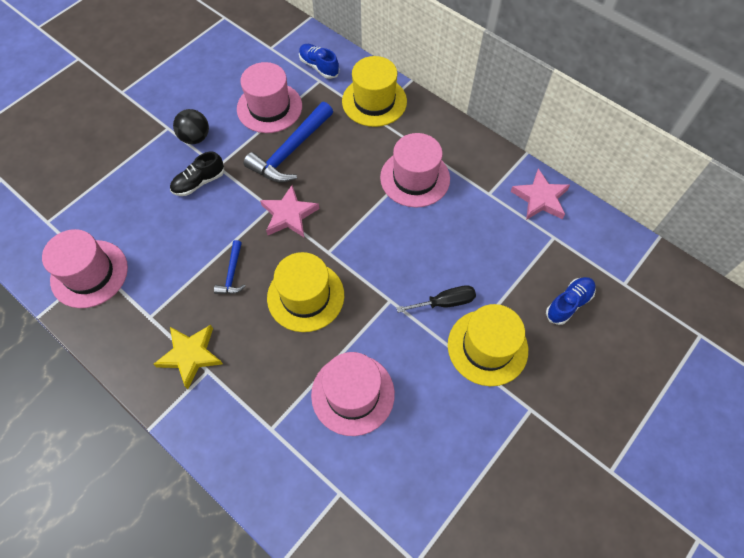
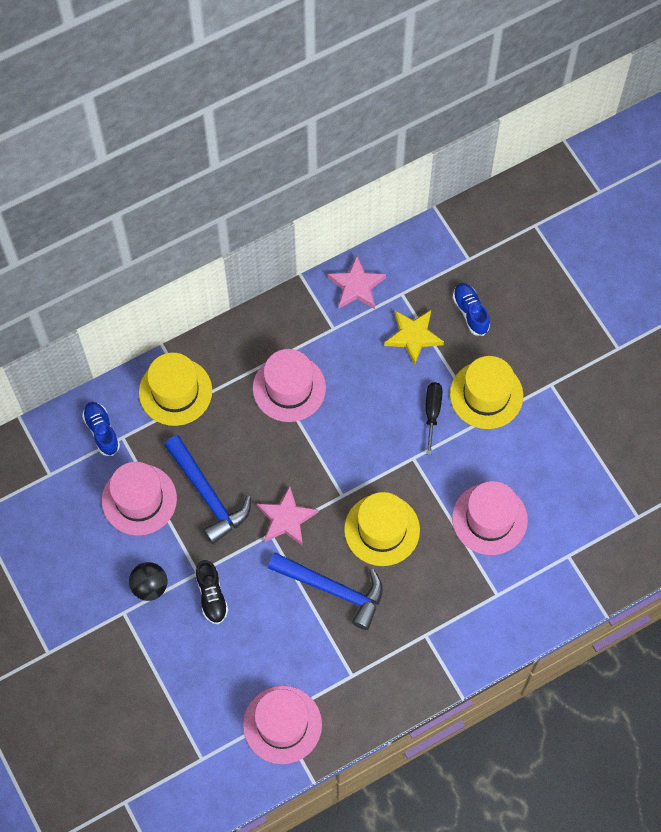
camera: 70 degrees left, 5 degrees up
(190, 355) = (405, 646): yellow star -> yellow star (413, 336)
(232, 273) = (333, 589): blue hammer -> blue hammer, size x1.99
(319, 67) = (102, 431): blue shoe -> blue shoe turned 90 degrees clockwise

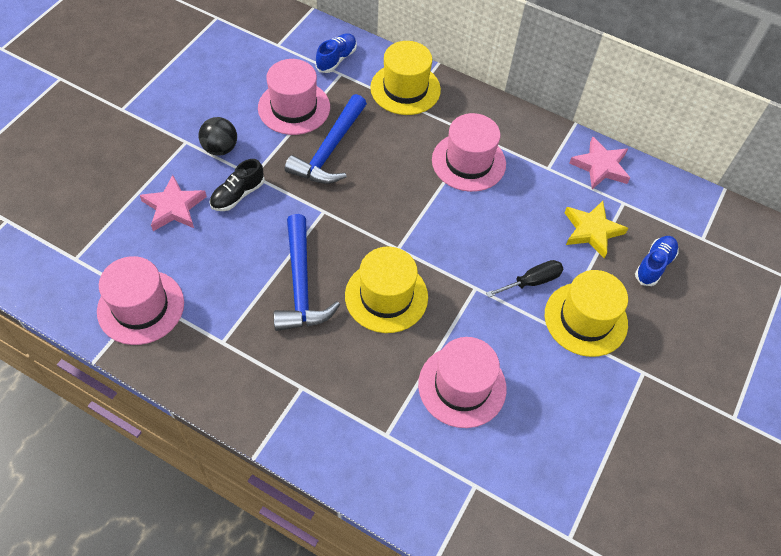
camera: 55 degrees right, 10 degrees down
(286, 519) = (346, 216): pink star -> pink star (174, 207)

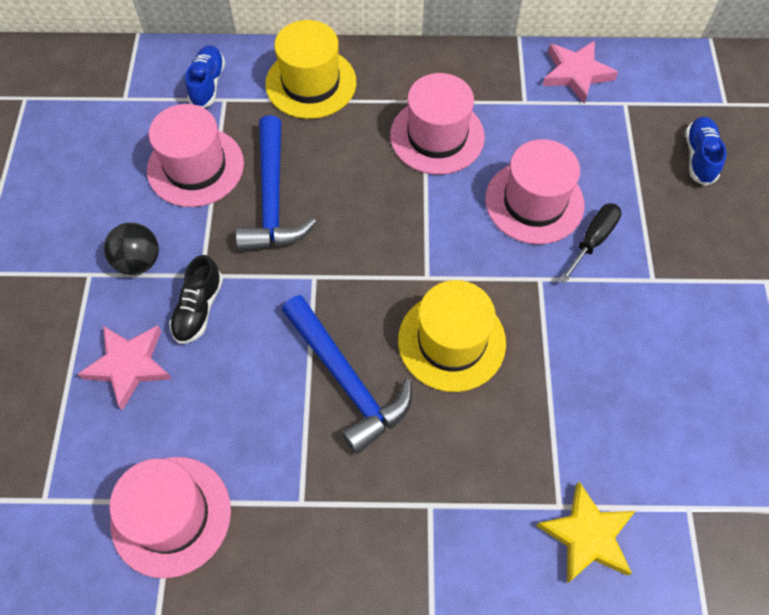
camera: 25 degrees left, 5 degrees up
(462, 386) = (600, 401): pink hat -> pink hat (534, 202)
(585, 319) = (673, 253): yellow hat -> none
(592, 231) = (615, 150): yellow star -> yellow star (587, 536)

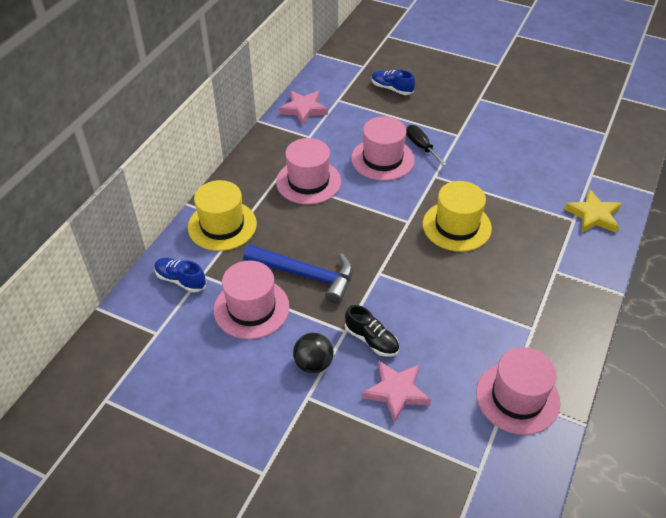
camera: 65 degrees left, 15 degrees down
(346, 380) = (460, 281): blue hammer -> none

